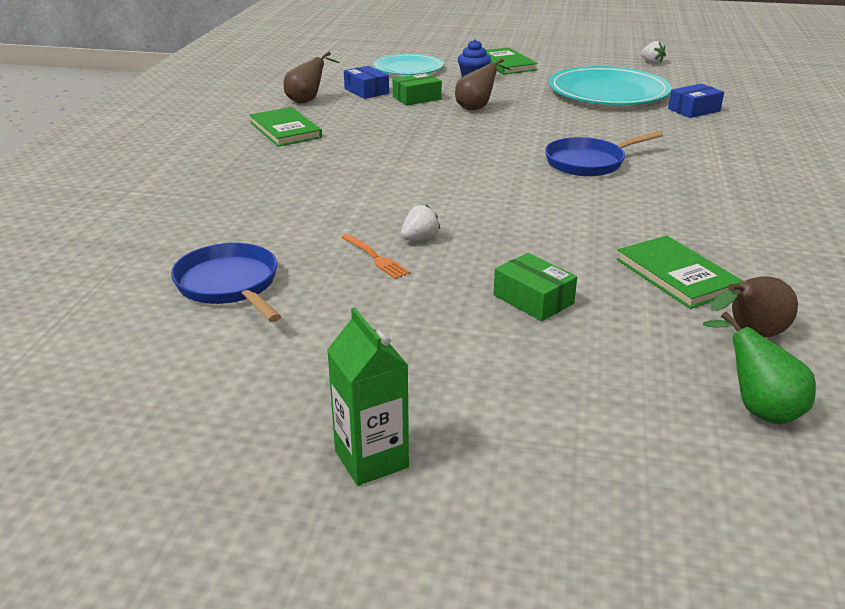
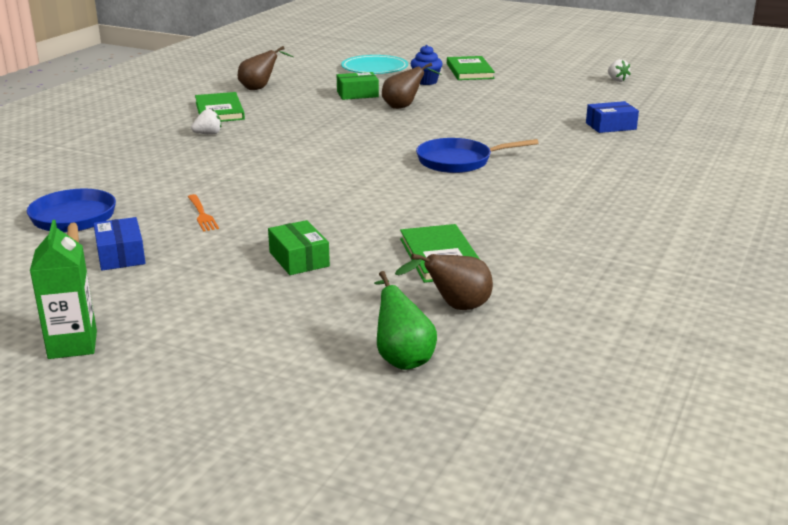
camera: 15 degrees right, 5 degrees down
(366, 91) = (318, 84): blue box -> blue box (121, 255)
(420, 238) = (251, 204): white strawberry -> white strawberry (208, 134)
(608, 92) = (542, 104): turquoise plate -> none

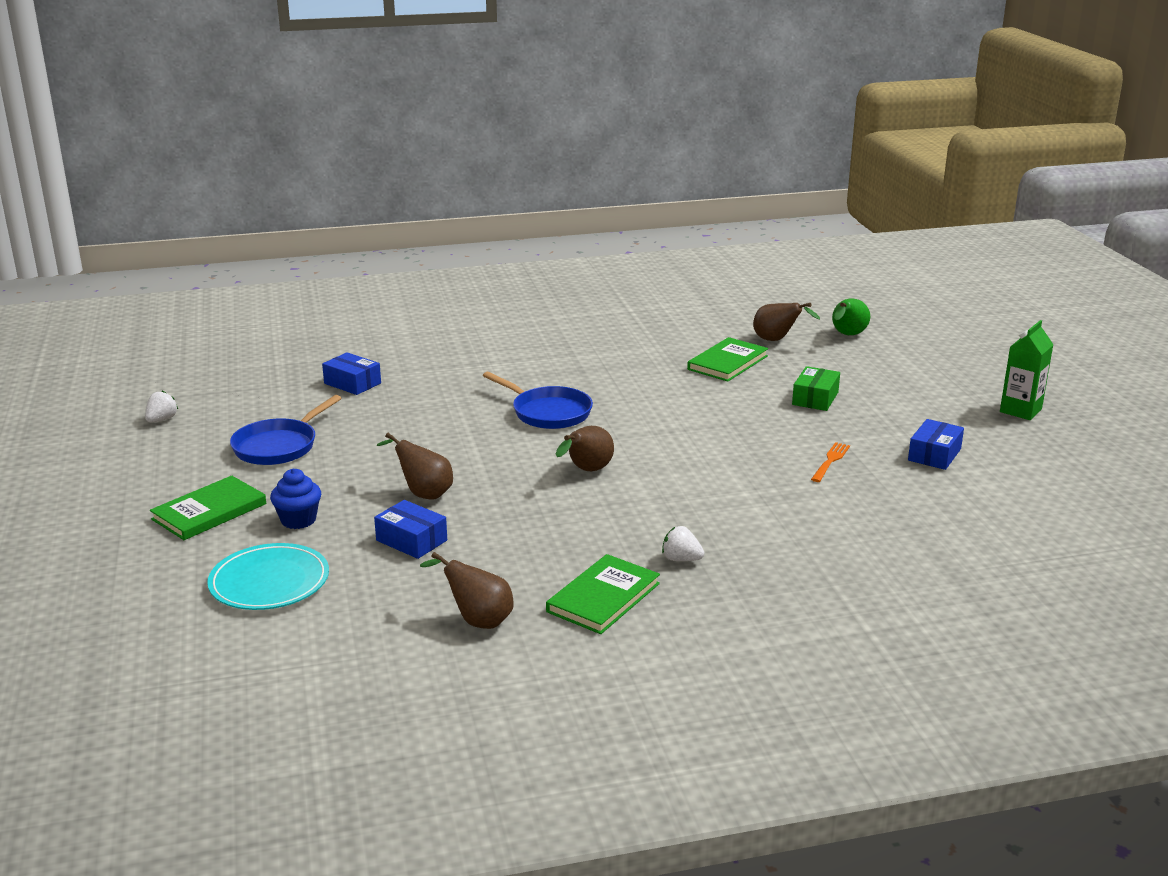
camera: 130 degrees left, 0 degrees up
(74, 220) = (942, 504): blue pan -> blue pan (279, 446)
(350, 145) = (586, 471): none -> brown pear
(357, 94) = (411, 540): green box -> blue box

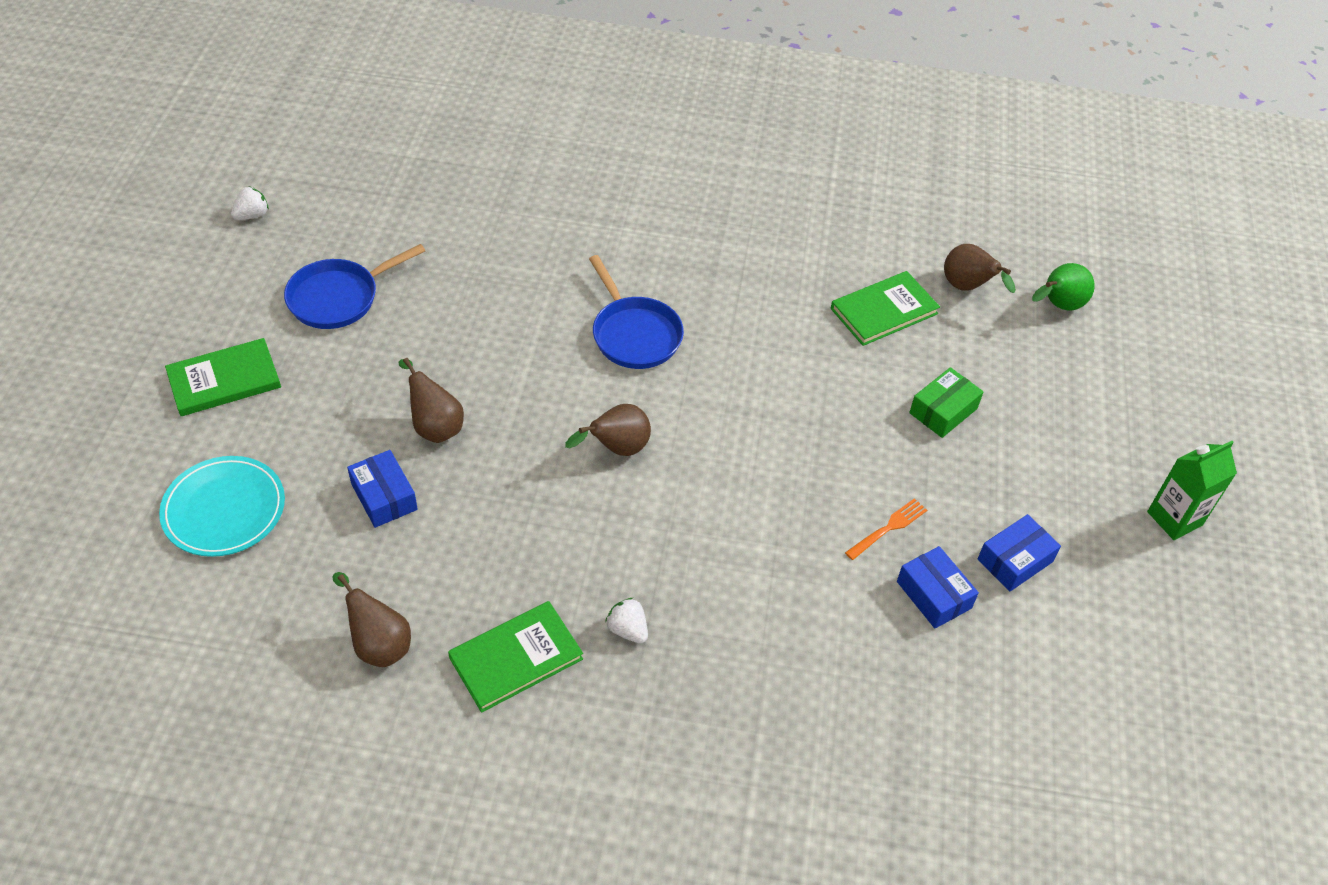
camera: 20 degrees right, 25 degrees up
(298, 520) = (297, 424): blue cupcake -> none
(352, 383) = (463, 215): blue box -> blue box (933, 595)

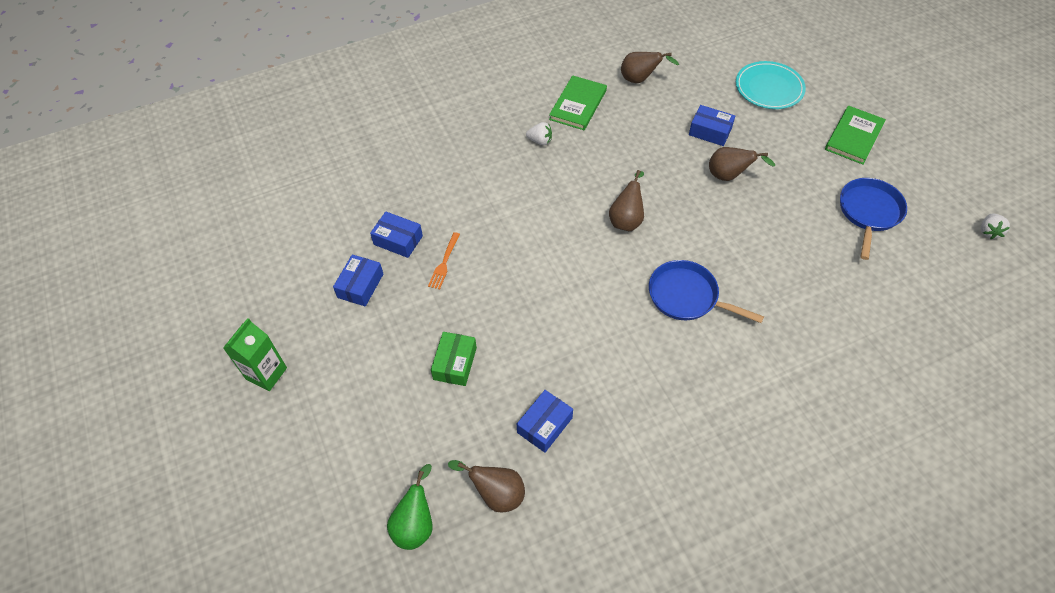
camera: 150 degrees right, 5 degrees up
(884, 311) = (544, 425): green book -> blue box

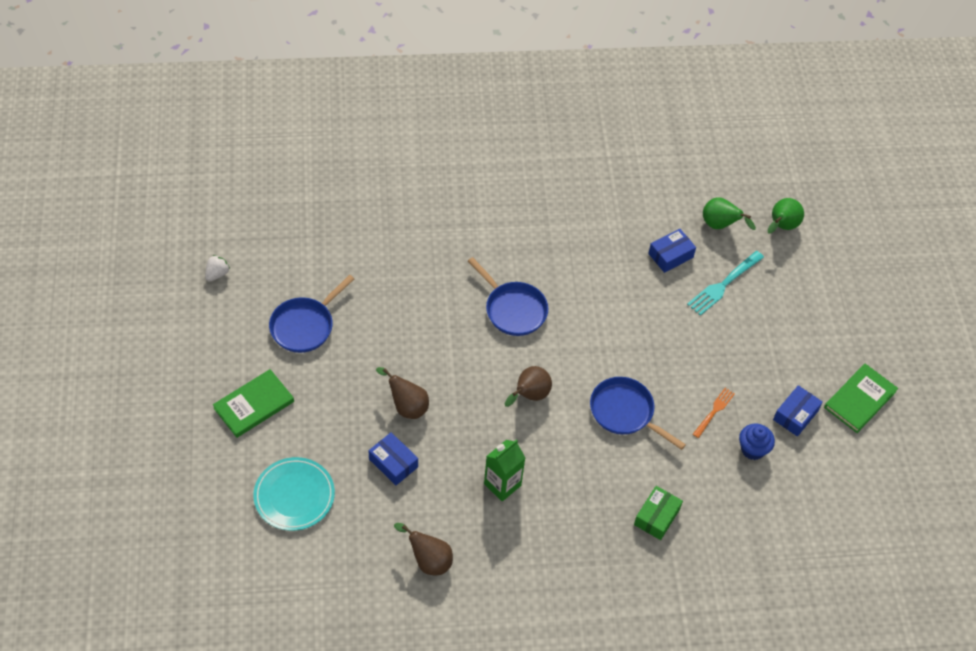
camera: 165 degrees left, 0 degrees up
(266, 373) = (884, 364): green carton -> green carton (502, 484)
(398, 240) = (752, 449): blue box -> blue cupcake
(455, 363) = (727, 321): green box -> green box (656, 517)
(470, 408) = (723, 285): none -> turquoise fork
(496, 494) = (720, 225): brown pear -> green pear
(530, 234) = (625, 412): none -> blue pan
(540, 141) = (576, 515): white strawberry -> none
(578, 105) = (515, 549): green book -> green book (860, 399)

